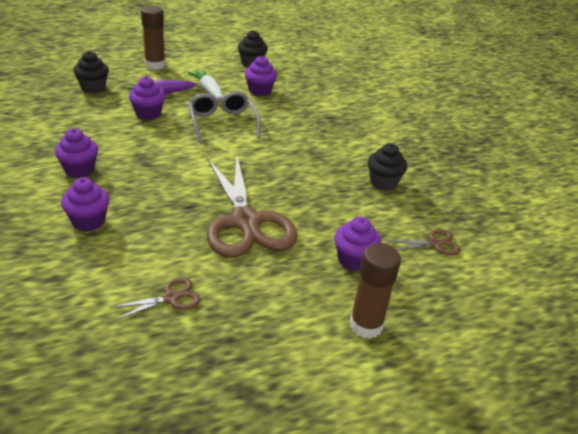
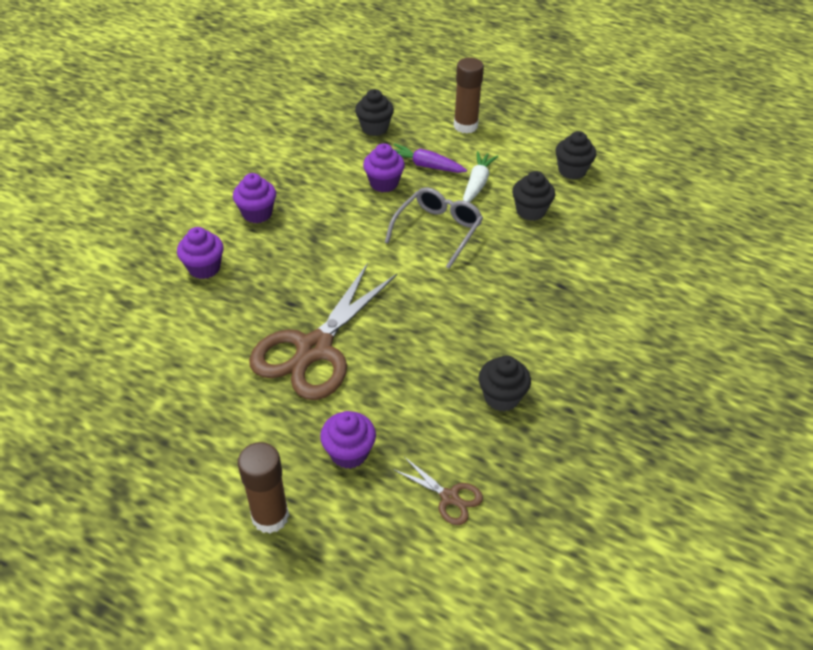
camera: 50 degrees right, 10 degrees up
(170, 298) = (172, 376): brown scissors -> none
(260, 91) = (530, 211): purple cupcake -> black cupcake

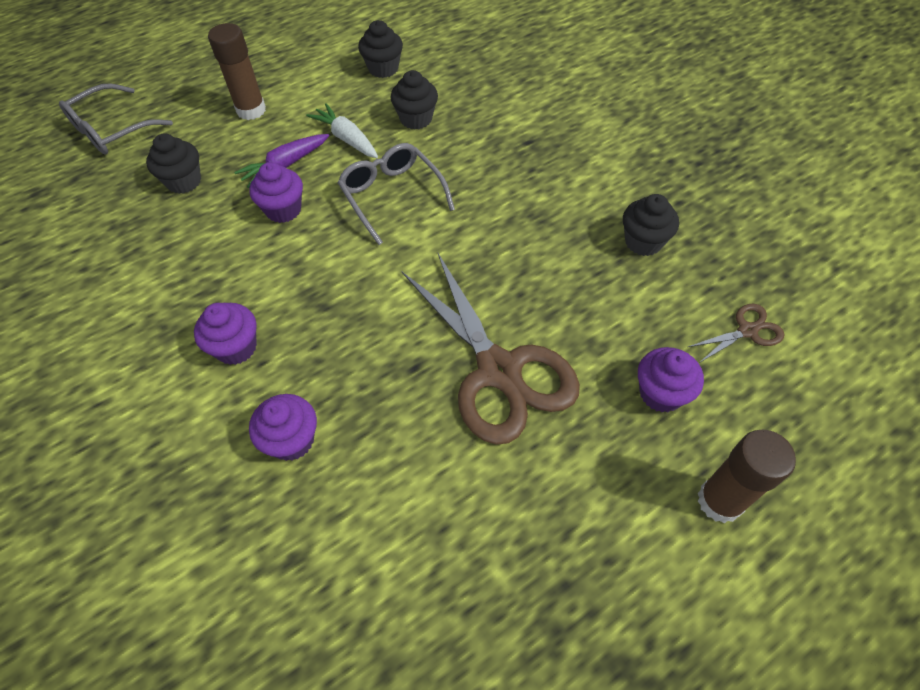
camera: 60 degrees left, 10 degrees up
(394, 77) = (112, 130): none -> grey glasses

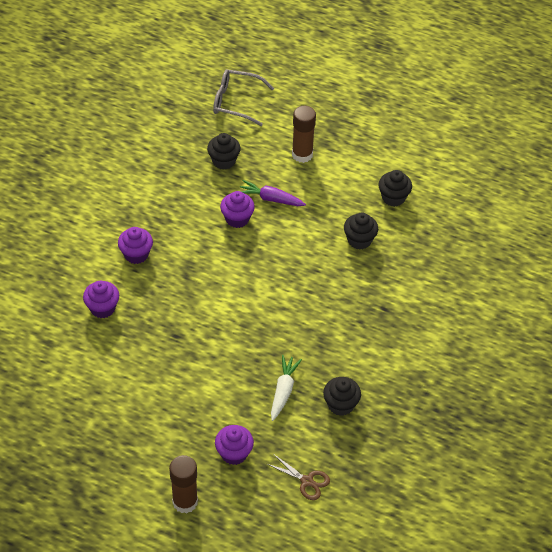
camera: 55 degrees right, 5 degrees down
(346, 138) = (315, 215): white carrot -> white carrot (283, 390)
(392, 196) = (285, 263): grey glasses -> none
(498, 370) = (199, 373): brown scissors -> none

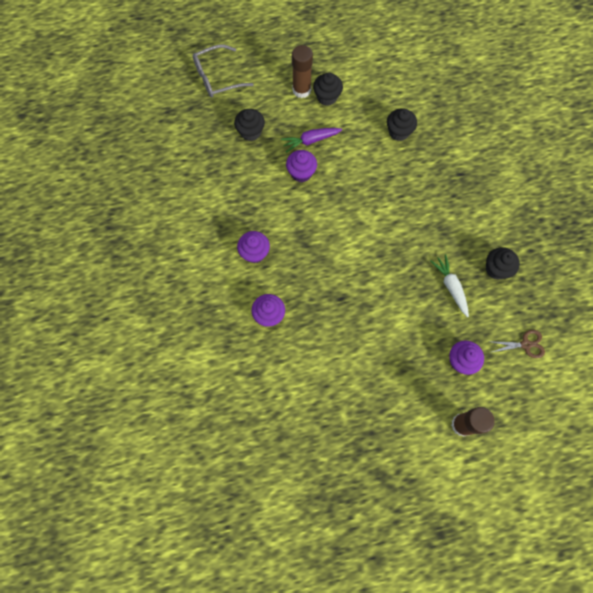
camera: 35 degrees left, 20 degrees up
(393, 197) = (392, 83): black cupcake -> black cupcake (327, 97)

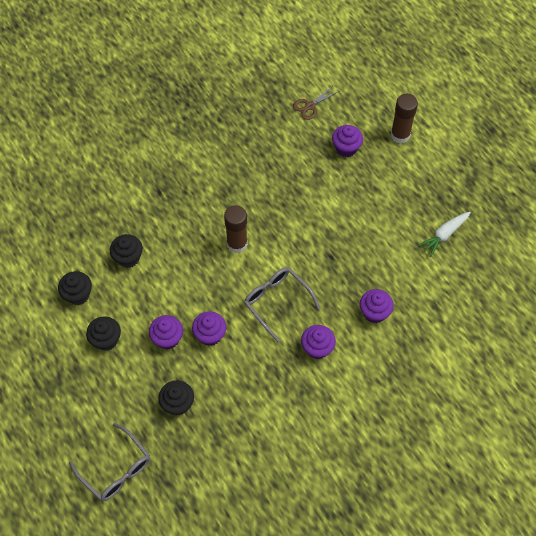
camera: 110 degrees left, 10 degrees down
(301, 90) = (105, 369): brown glue stick -> brown glue stick (237, 244)
(310, 140) = (167, 338): purple carrot -> purple cupcake
(311, 235) = (277, 302): none -> grey glasses
(450, 286) = (280, 172): white carrot -> white carrot (444, 235)
(496, 269) = (248, 141): black cupcake -> black cupcake (78, 295)
(525, 344) = (310, 106): brown scissors -> brown scissors turned 105 degrees counterclockwise

